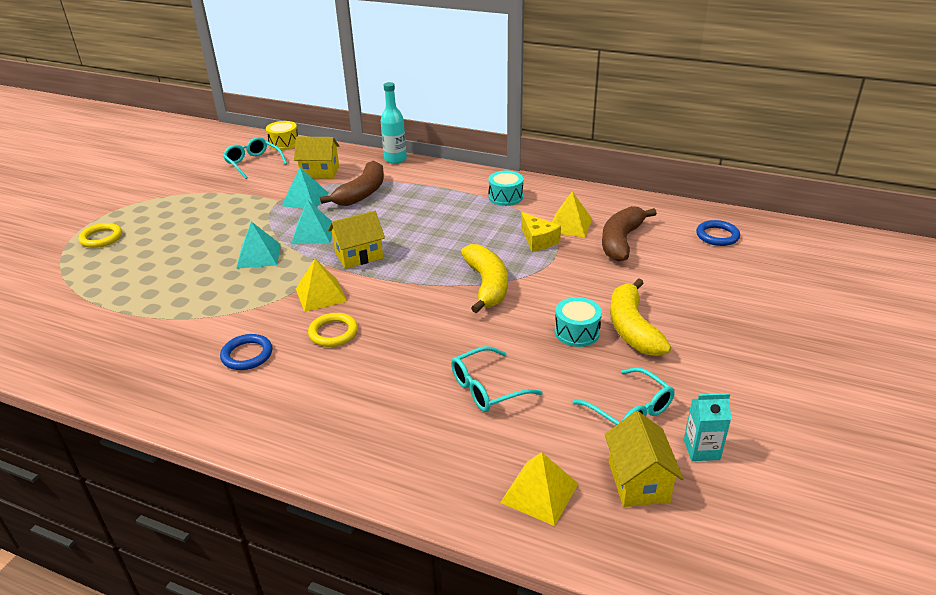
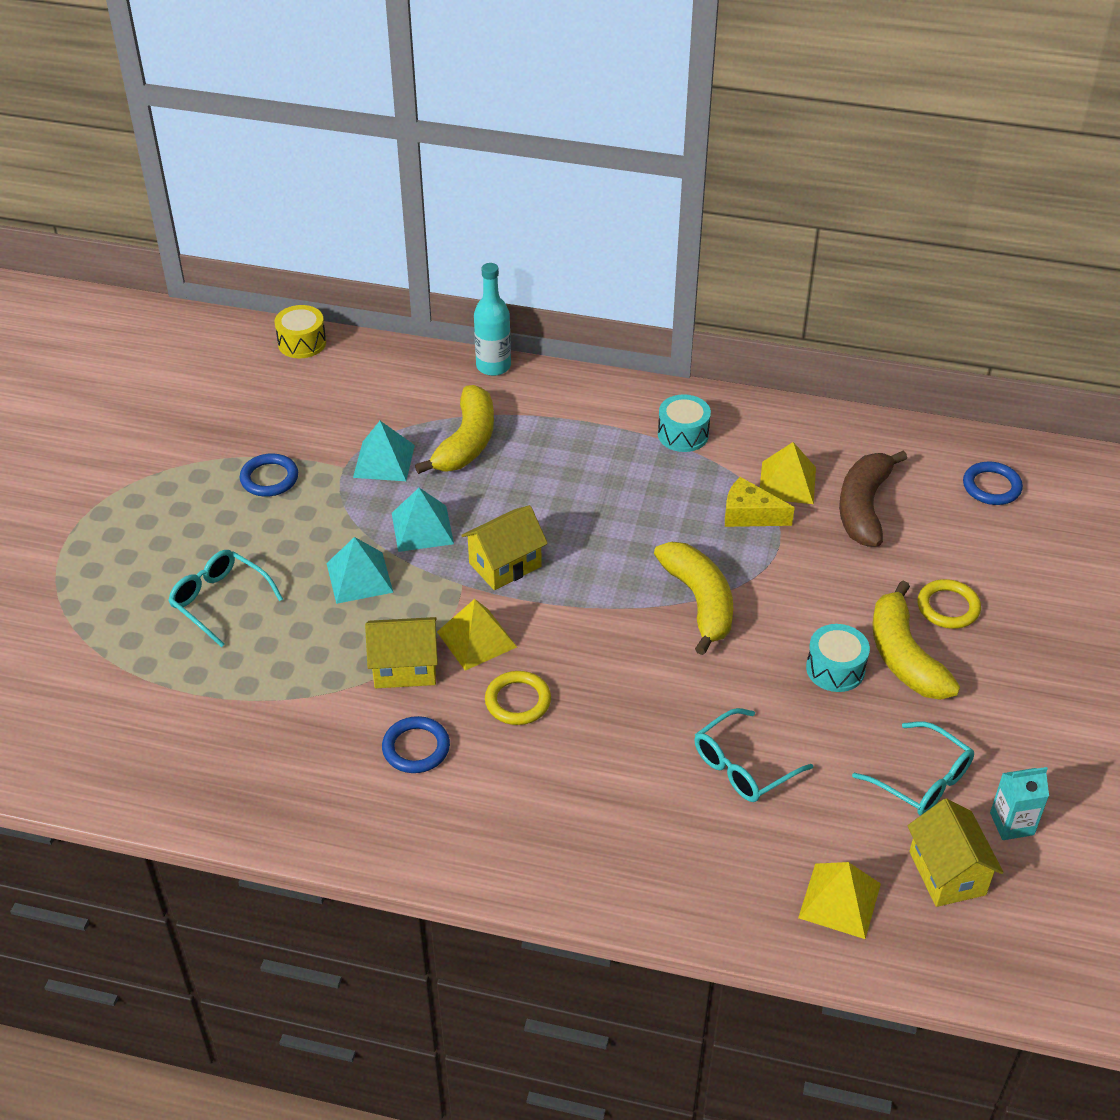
camera: 10 degrees left, 10 degrees up
(101, 238) = (104, 564): yellow ring -> yellow ring (948, 607)
(229, 203) = (269, 478): none -> blue ring
(253, 163) = (270, 390): turquoise glasses -> turquoise glasses (219, 601)
(320, 172) = (385, 402): yellow house -> yellow house (405, 668)
(362, 193) = (466, 442): brown banana -> yellow banana
(538, 240) = (749, 515): yellow cheese -> yellow cheese turned 150 degrees clockwise

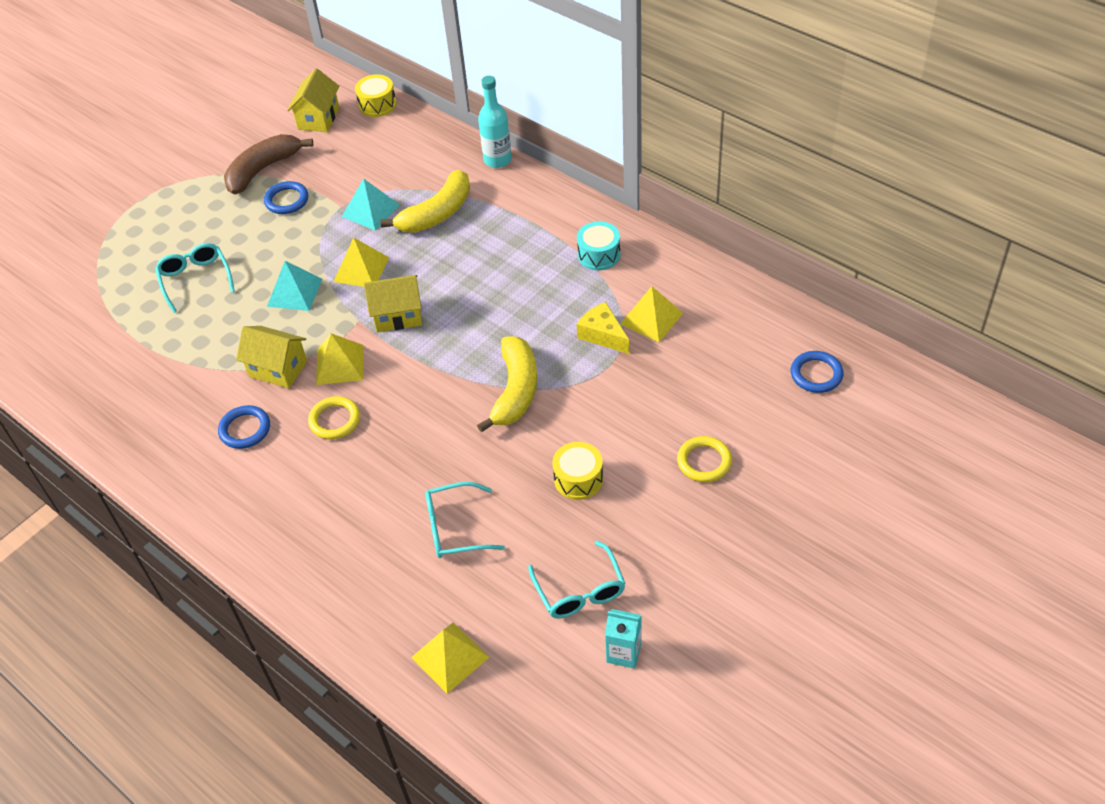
camera: 30 degrees right, 5 degrees up
(422, 528) = (361, 269): turquoise pyramid -> yellow pyramid
(835, 669) = (578, 479): turquoise drum -> yellow drum
(864, 507) = (697, 358): brown banana -> brown banana (263, 170)
(904, 656) = (639, 488): yellow banana -> none
(947, 873) = (545, 670): yellow house -> yellow house (318, 118)

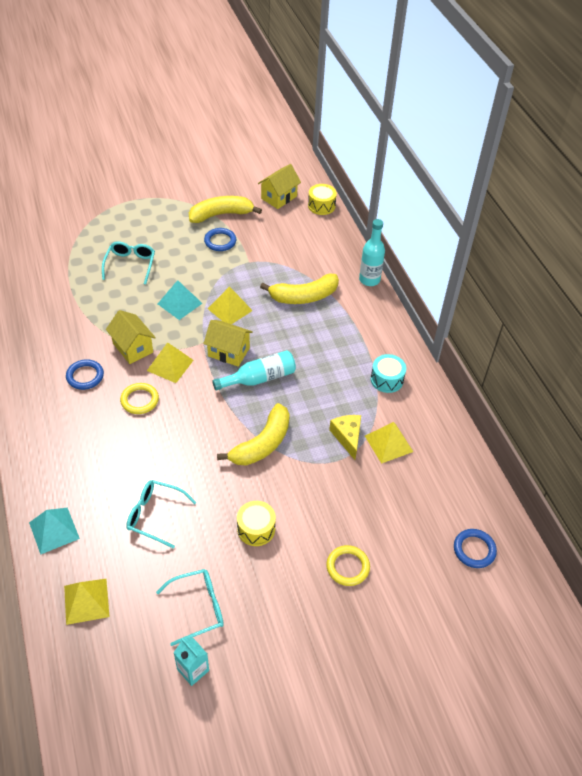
camera: 25 degrees right, 0 degrees up
(263, 170) = (221, 215): brown banana -> yellow banana
(371, 210) = (265, 273): turquoise pyramid -> turquoise pyramid (54, 530)
(457, 325) = (259, 378): none -> turquoise bottle
(580, 591) = (198, 608): turquoise glasses -> turquoise glasses turned 120 degrees counterclockwise

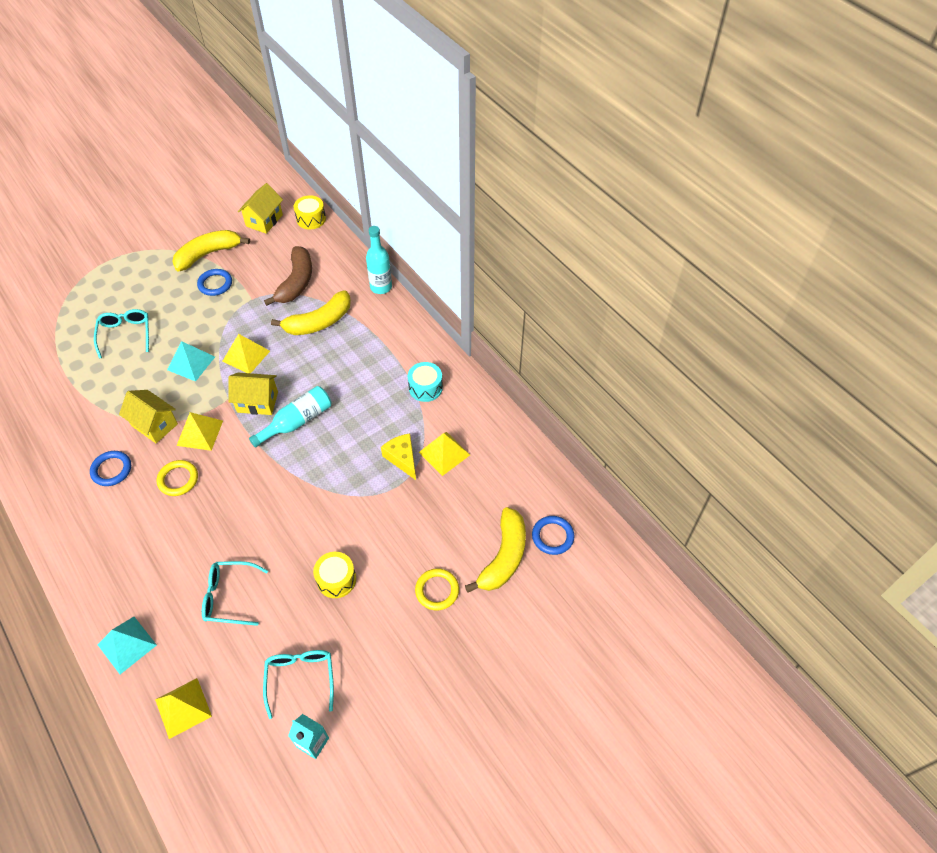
camera: 15 degrees left, 5 degrees up
(198, 608) = (300, 678): turquoise glasses -> turquoise glasses turned 60 degrees counterclockwise
(262, 444) = (318, 489): yellow banana -> yellow banana (504, 557)
(293, 257) = (296, 282): none -> brown banana

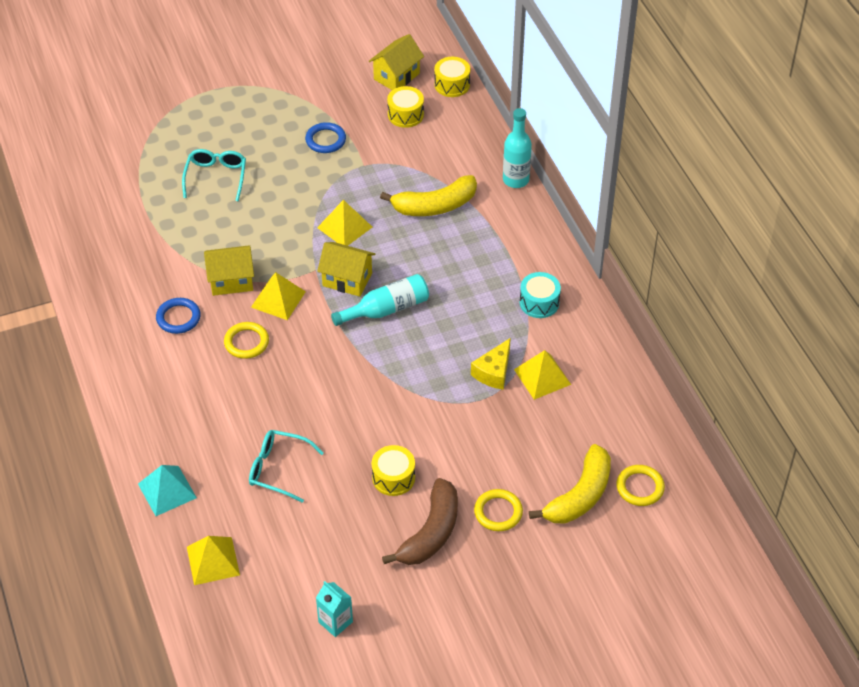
camera: 15 degrees right, 5 degrees down
(154, 425) = (231, 281): yellow house -> yellow house turned 60 degrees counterclockwise
(191, 363) = (282, 223): turquoise pyramid -> none
(208, 254) = (324, 104): yellow banana -> none
(278, 250) = (405, 114): none -> yellow drum
(296, 282) = (418, 156): brown banana -> brown banana (431, 532)
(300, 678) = (335, 561): turquoise glasses -> none
(402, 458) = (494, 372): yellow cheese -> yellow cheese turned 135 degrees counterclockwise
(552, 536) = (640, 487): blue ring -> yellow ring

